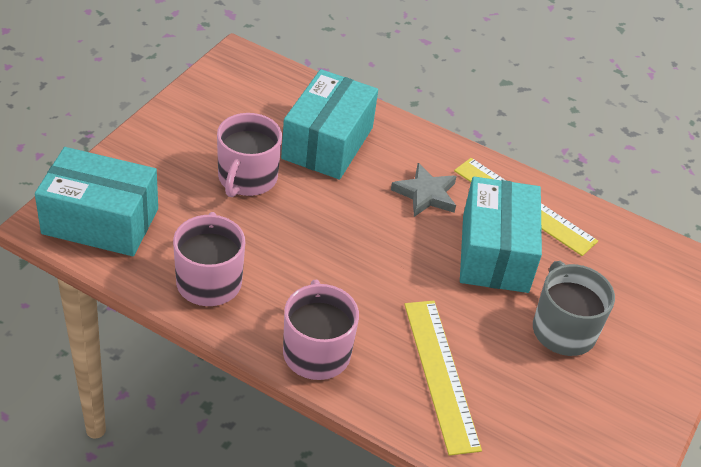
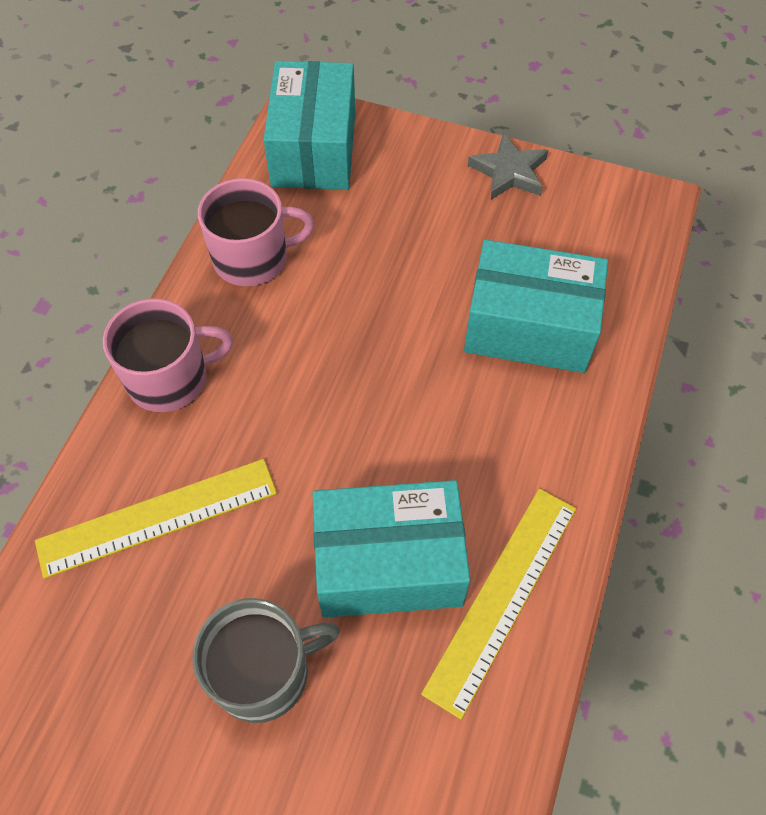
camera: 85 degrees right, 15 degrees up
(247, 178) = (428, 257): pink mug -> none
(426, 194) = (475, 458): grey star -> grey star (509, 172)

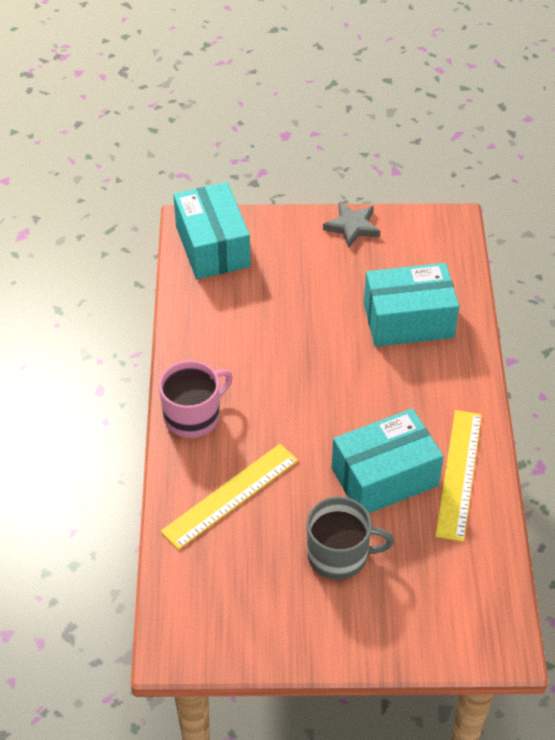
camera: 20 degrees left, 10 degrees down
(252, 258) = (208, 328): pink mug -> none
(263, 672) = (339, 555): grey mug -> grey mug turned 45 degrees clockwise

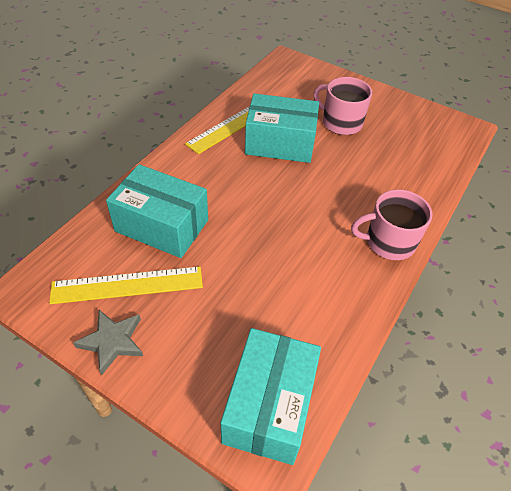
camera: 150 degrees left, 0 degrees up
(230, 496) = (390, 179): yellow ruler -> yellow ruler (127, 285)
(339, 555) = (341, 123): grey mug -> pink mug

